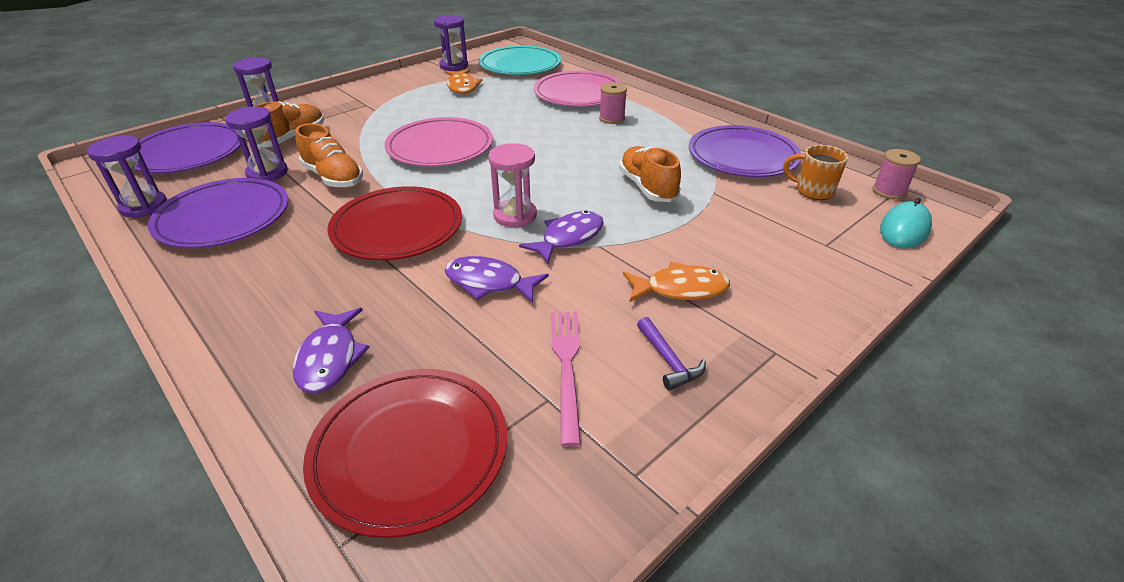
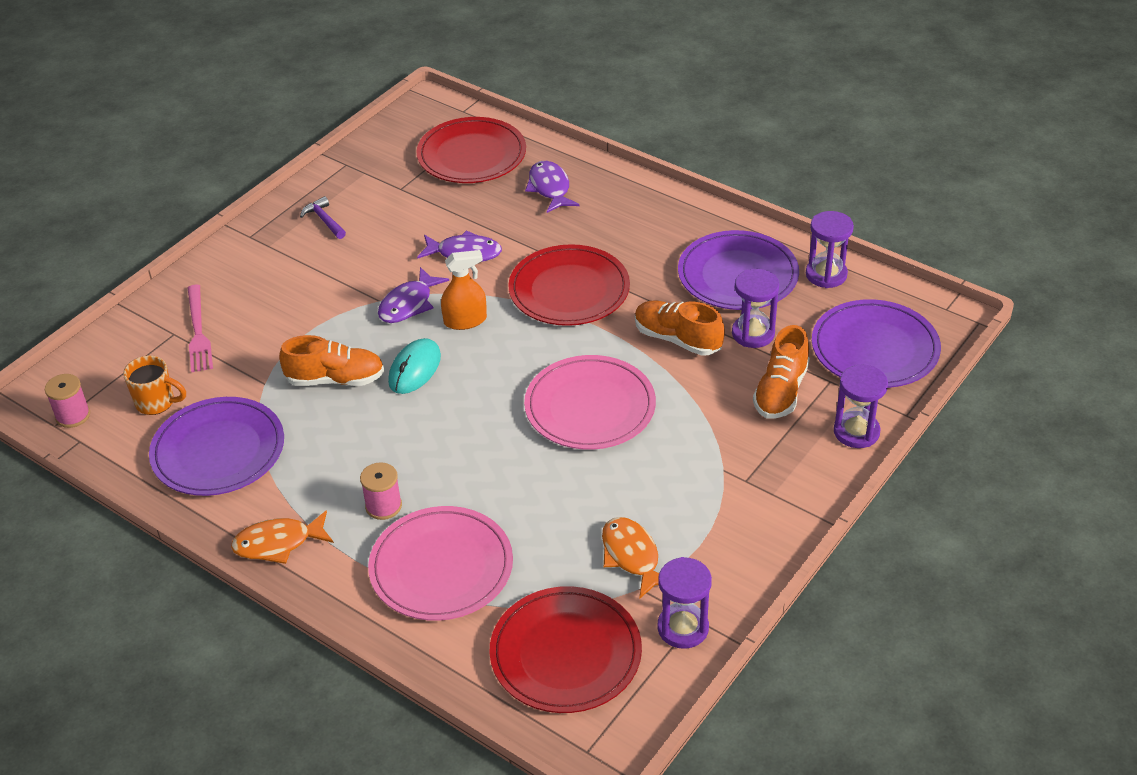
camera: 170 degrees right, 5 degrees up
(515, 216) = (465, 320): pink hourglass -> orange spray bottle
(520, 65) = (565, 653): turquoise plate -> red plate
(566, 367) = (392, 206): pink fork -> pink fork (198, 331)
(647, 187) = (335, 379): orange shoe -> orange shoe turned 60 degrees counterclockwise
(680, 289) = (311, 271): orange fish -> orange fish (278, 543)
(904, 229) = (89, 364): turquoise mouse -> turquoise mouse (415, 369)

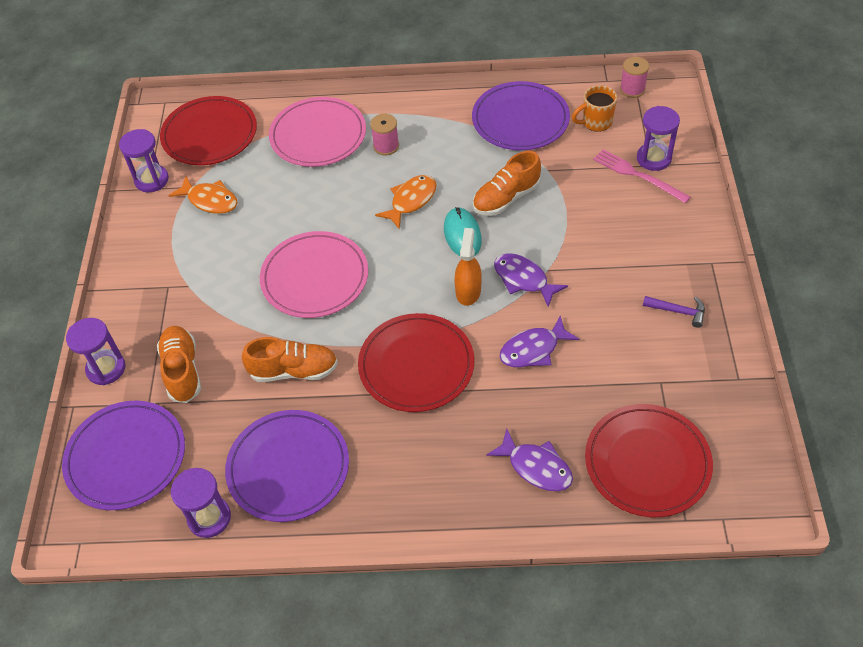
camera: 145 degrees right, 10 degrees up
(278, 543) = (423, 98): orange fish -> orange fish (411, 201)
(409, 304) = (523, 279): purple fish -> purple fish turned 45 degrees counterclockwise
(465, 320) = (468, 291): orange spray bottle -> orange spray bottle turned 150 degrees clockwise
(753, 333) = (236, 412): purple hourglass -> purple hourglass (653, 158)

